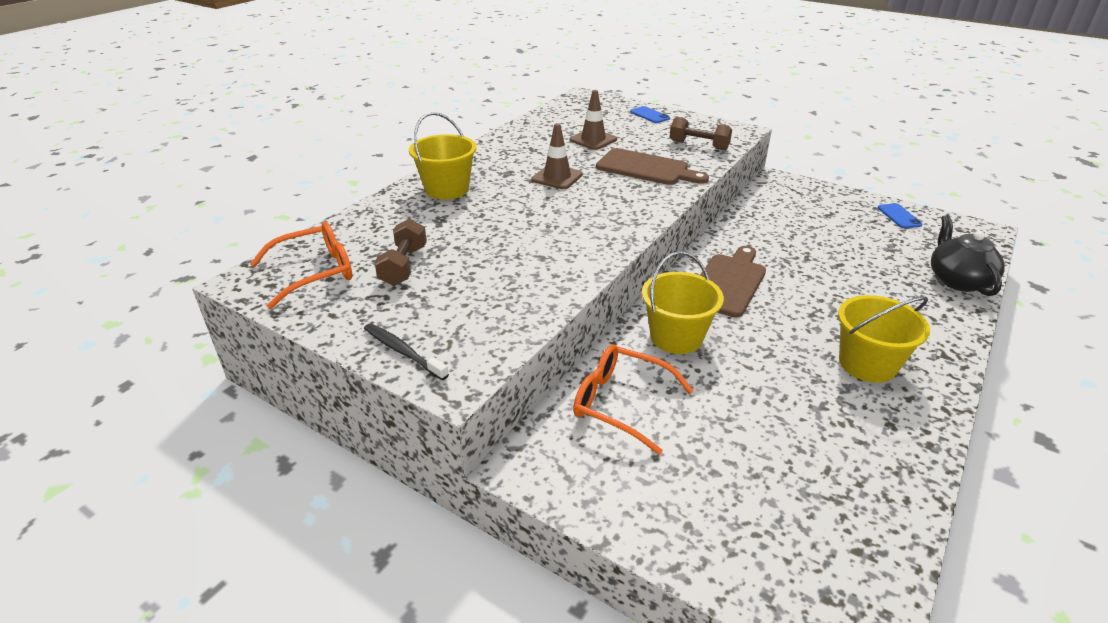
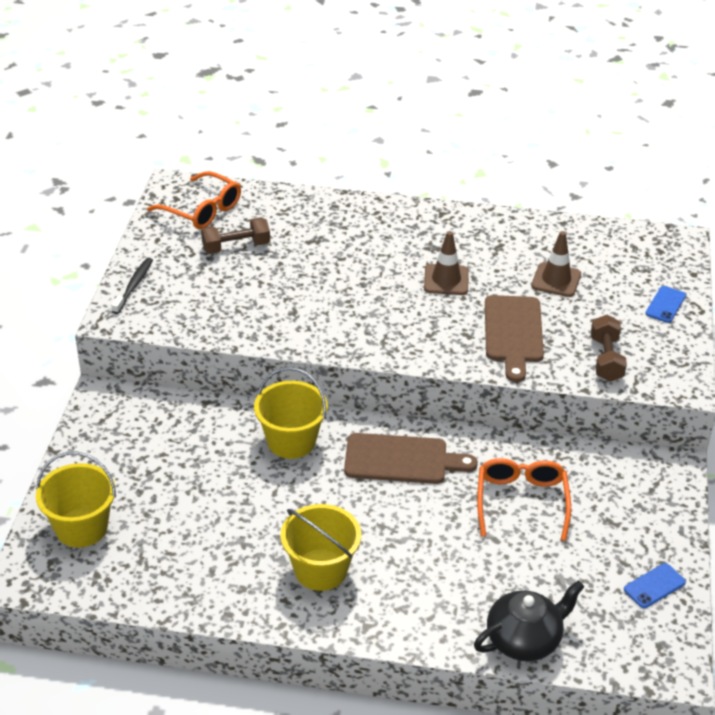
camera: 65 degrees right, 5 degrees up
(447, 189) = (373, 224): yellow bucket -> yellow bucket (81, 527)
(620, 403) = (189, 427): orange glasses -> orange glasses (521, 501)

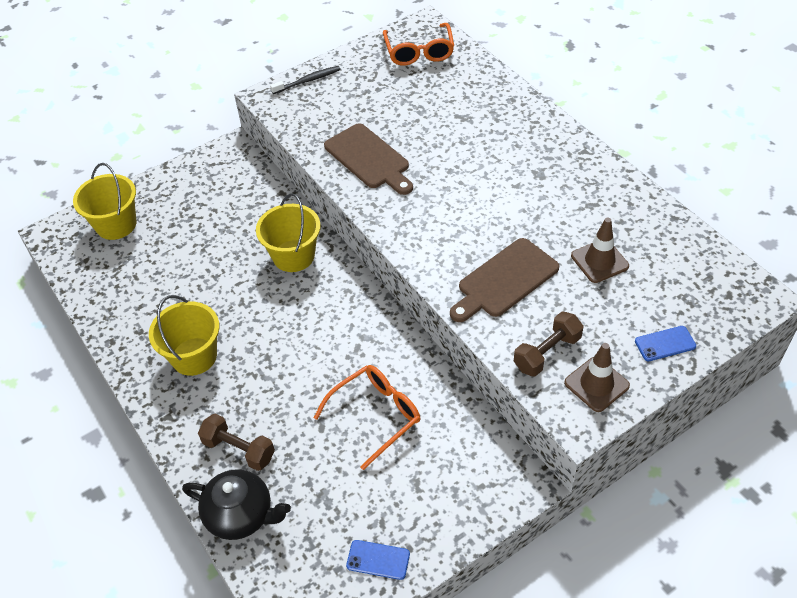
camera: 50 degrees right, 10 degrees up
(236, 247) = (404, 91): brown dumbbell -> brown dumbbell (239, 449)
(402, 460) = (341, 321): brown cutting board -> brown cutting board (369, 159)
(446, 280) = (513, 205): brown traffic cone -> brown traffic cone (596, 384)

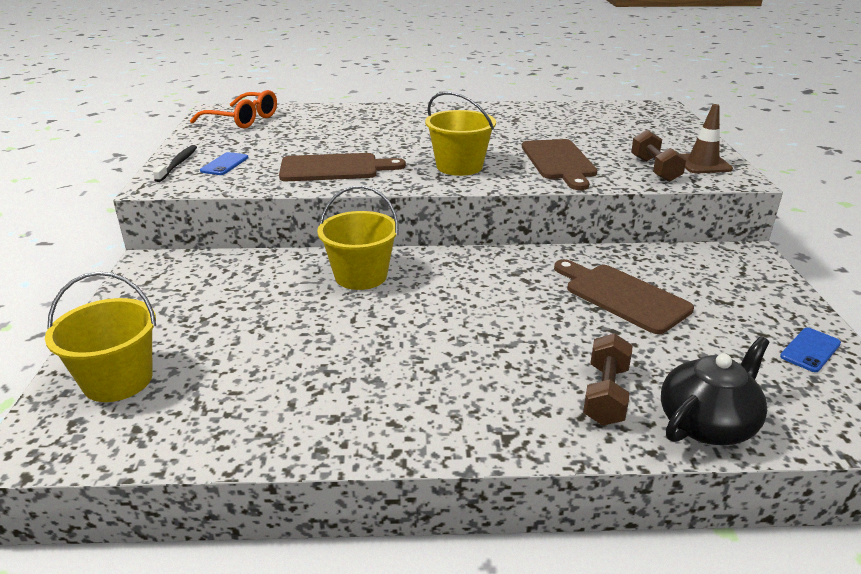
camera: 60 degrees left, 20 degrees down
(194, 356) = (428, 384): yellow bucket -> yellow bucket (459, 166)
(239, 449) = (605, 395): brown dumbbell -> brown dumbbell turned 45 degrees counterclockwise
(376, 415) = (622, 296): orange glasses -> brown cutting board
(599, 261) = (576, 131): brown traffic cone -> none
(665, 344) = (679, 137): blue phone -> blue phone (224, 164)

